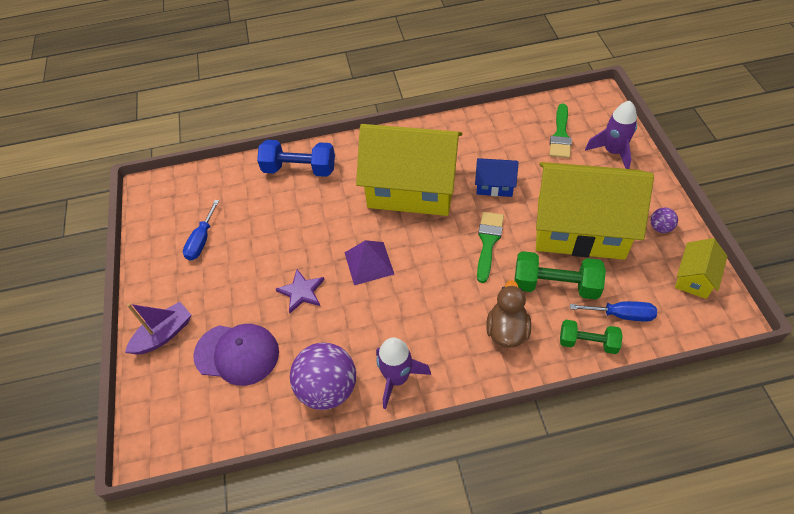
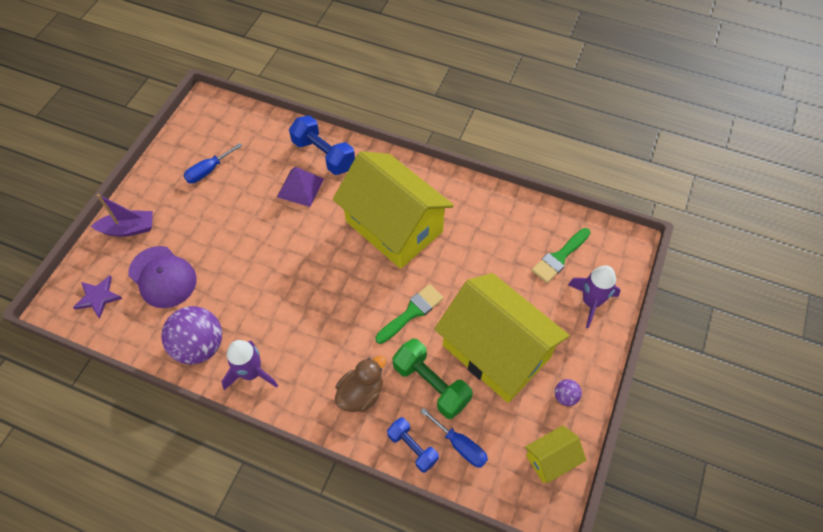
camera: 30 degrees right, 5 degrees up
(301, 292) = (242, 259): purple star -> purple star (98, 297)
(369, 263) = (308, 268): purple pyramid -> purple pyramid (300, 187)
(495, 185) = (461, 267): blue house -> none
(587, 342) = (412, 448): green dumbbell -> blue dumbbell

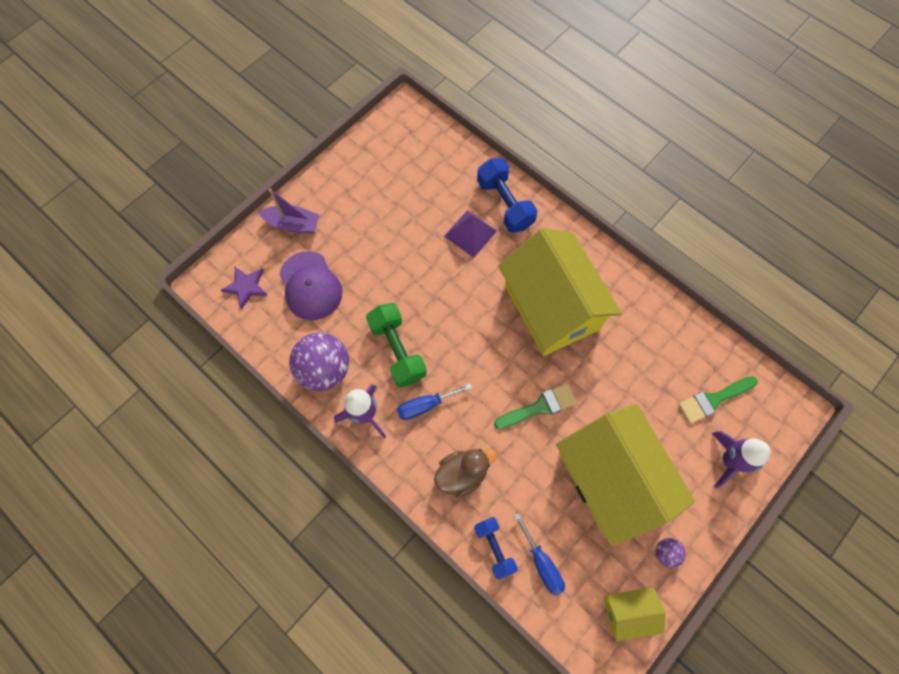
camera: 20 degrees right, 10 degrees up
(208, 171) = (385, 186): blue screwdriver -> blue screwdriver (425, 405)
(431, 384) = (534, 489): green dumbbell -> green dumbbell (397, 350)

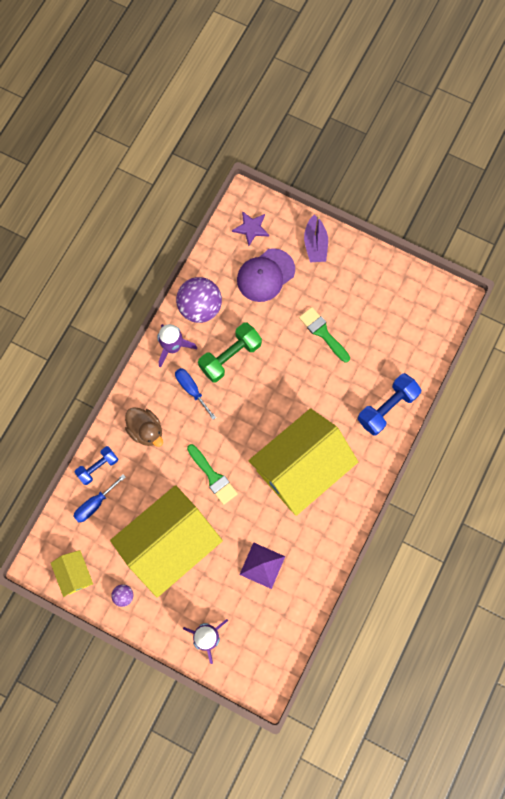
camera: 75 degrees right, 5 degrees up
(470, 233) = (349, 386): purple pyramid -> purple pyramid (262, 565)
(713, 400) = (255, 617): green brush -> green brush (322, 332)

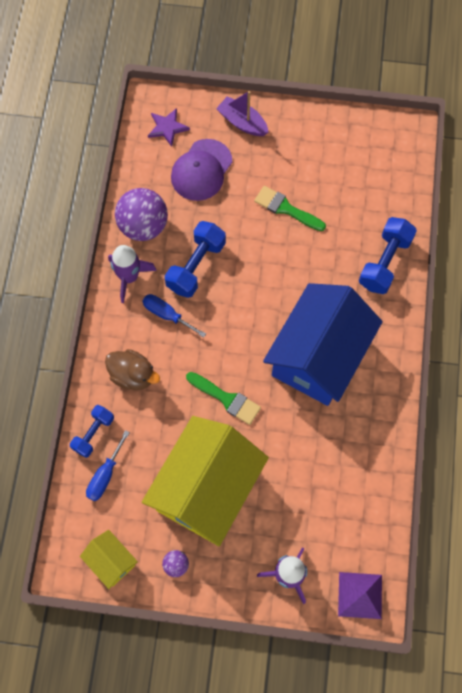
camera: 20 degrees left, 5 degrees down
(230, 356) = (196, 266): green dumbbell -> blue dumbbell
(262, 565) = (318, 474): purple pyramid -> purple pyramid (360, 595)
(301, 468) = (319, 356): yellow house -> blue house
(315, 244) = (242, 122): purple boat -> purple boat turned 150 degrees clockwise

